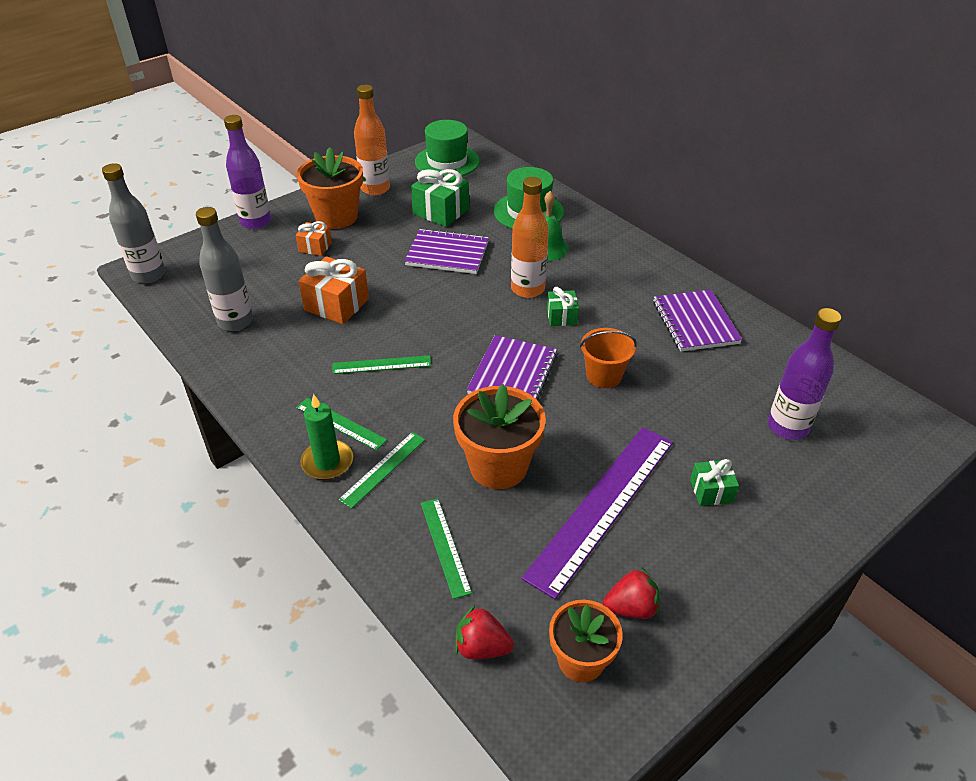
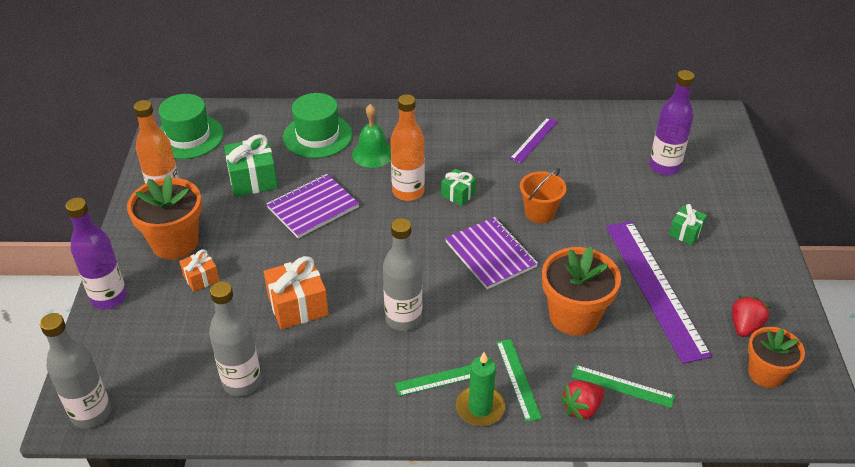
camera: 50 degrees left, 0 degrees up
(381, 365) = (403, 318): green ruler -> grey bottle
(482, 647) = (721, 415): red strawberry -> red strawberry (581, 408)
(695, 322) = (534, 140): purple notebook -> purple ruler

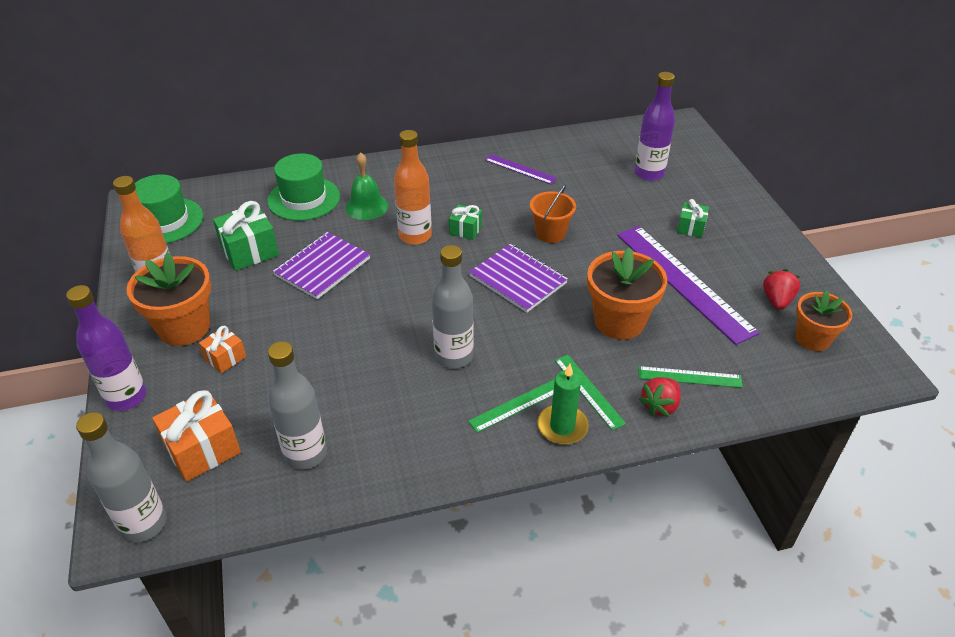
camera: 15 degrees left, 0 degrees up
(298, 306) = (340, 365): orange gift -> orange gift (202, 449)
(534, 140) = (520, 169): purple ruler -> purple ruler turned 75 degrees counterclockwise

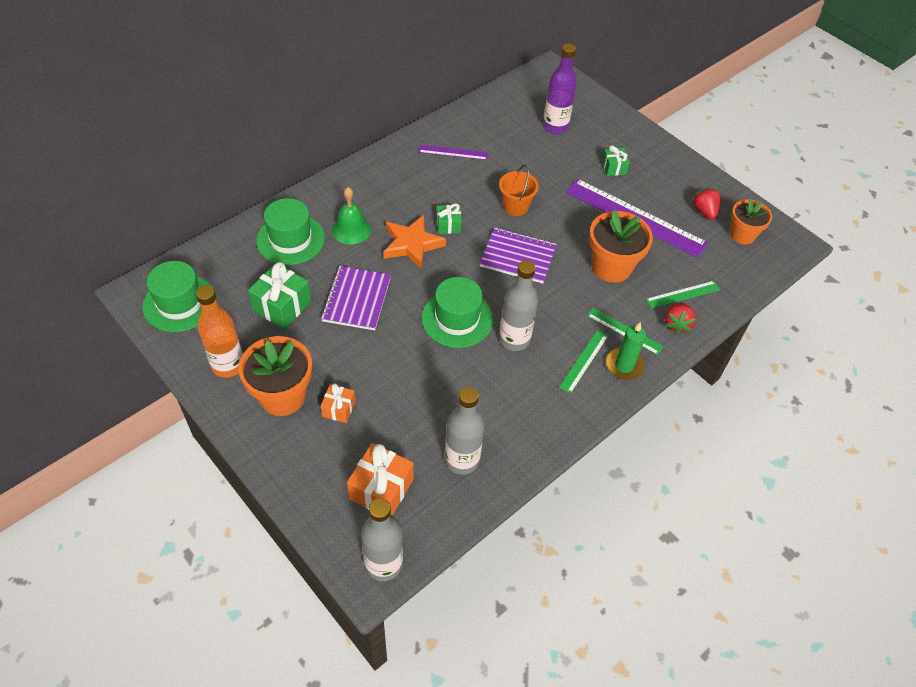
camera: 30 degrees left, 10 degrees up
(126, 397) = (284, 474): purple bottle -> none
(408, 316) = (457, 319): none -> green hat
(415, 236) = (411, 244): orange bottle -> orange star

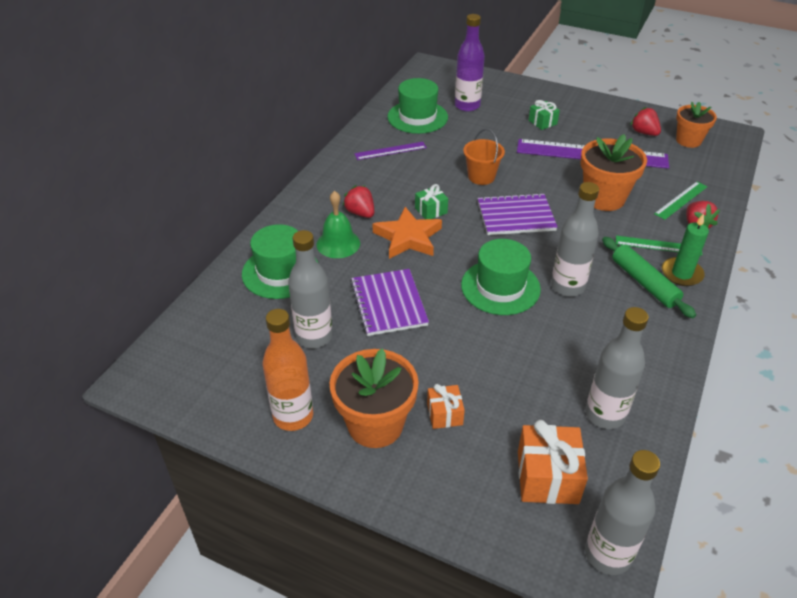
camera: 20 degrees left, 10 degrees down
(180, 303) = (196, 373): green hat -> green hat (417, 117)
(282, 306) = (314, 336): green gift -> grey bottle
(387, 206) = (360, 213): none -> red strawberry
(584, 361) = (644, 282): green ruler -> green rolling pin

